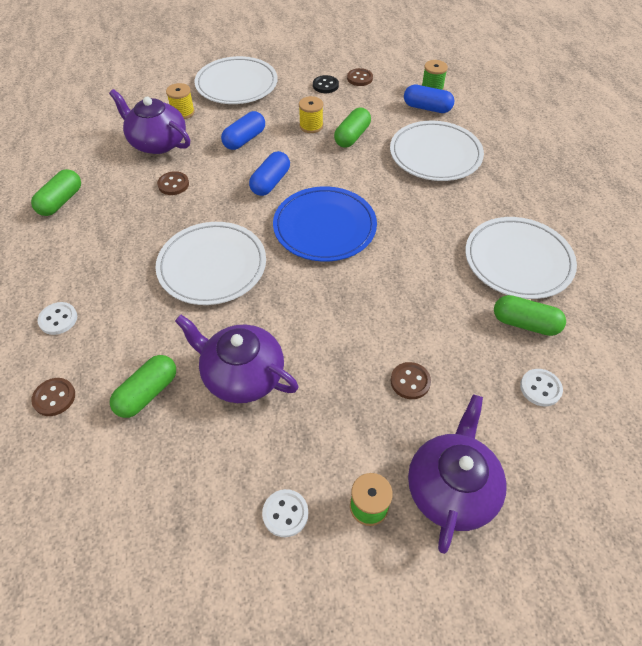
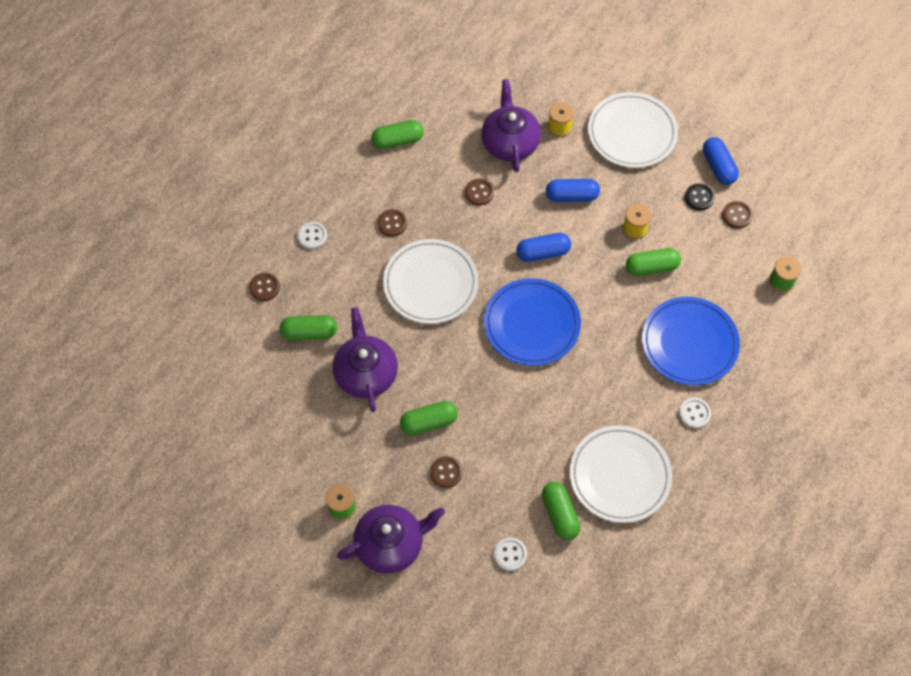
camera: 50 degrees right, 10 degrees up
(125, 254) = (392, 223): none -> brown button
(285, 513) = (302, 466): white button -> white button (694, 413)
(344, 359) = (428, 422): none -> green capsule
(427, 108) = (748, 296): blue capsule -> blue capsule (718, 167)
(435, 155) = (689, 343): white plate -> blue plate

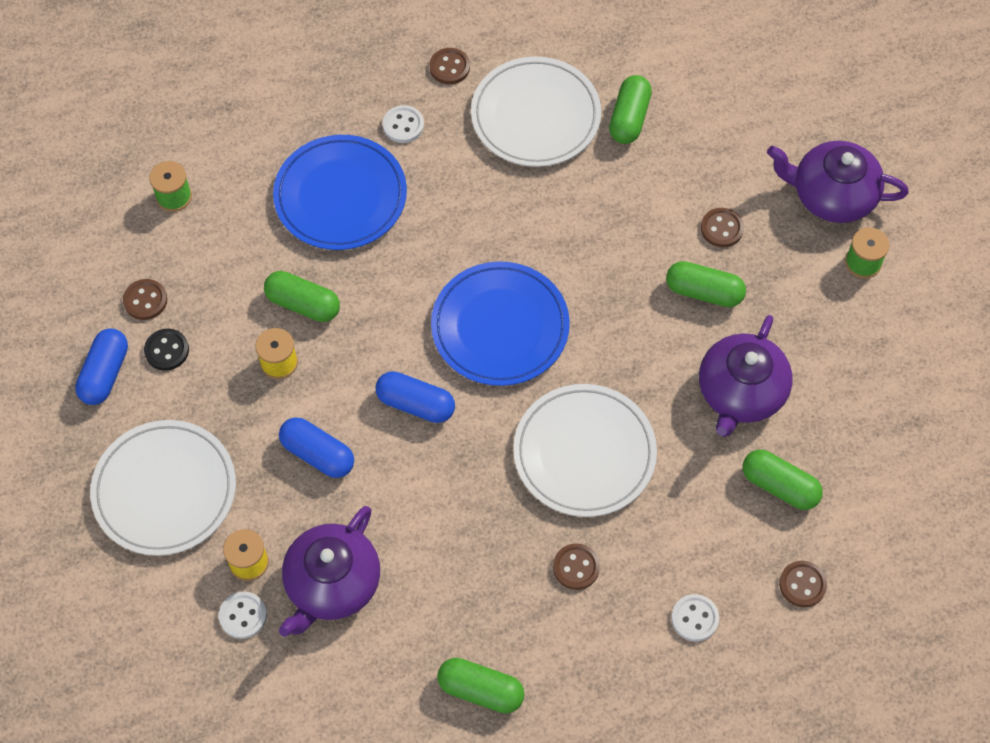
camera: 145 degrees left, 0 degrees up
(479, 192) = (430, 536): brown button -> brown button (449, 67)
(510, 554) = (710, 113): white button -> white button (243, 616)

